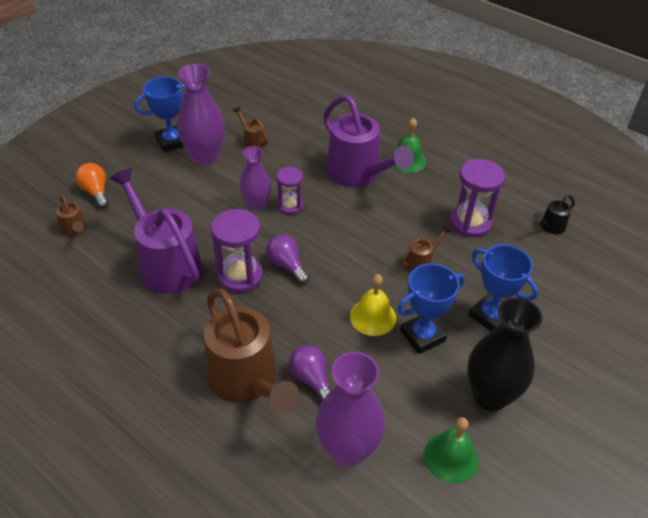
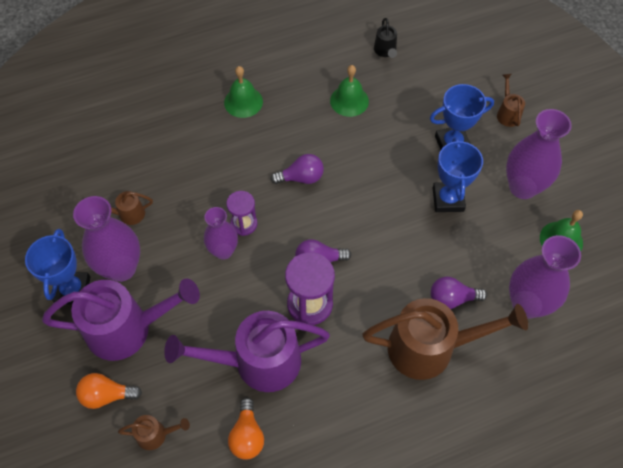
camera: 60 degrees left, 15 degrees up
(97, 283) = (247, 435): none -> orange light bulb
(358, 175) = (237, 149): purple watering can -> purple watering can (129, 328)
(362, 223) = (301, 178): none -> purple light bulb
(373, 317) = (411, 224): yellow bell -> none
(421, 262) = (372, 158): brown watering can -> brown watering can (507, 113)
(470, 223) = (349, 101): purple hourglass -> green bell
(490, 396) = (523, 187): black vase -> purple vase

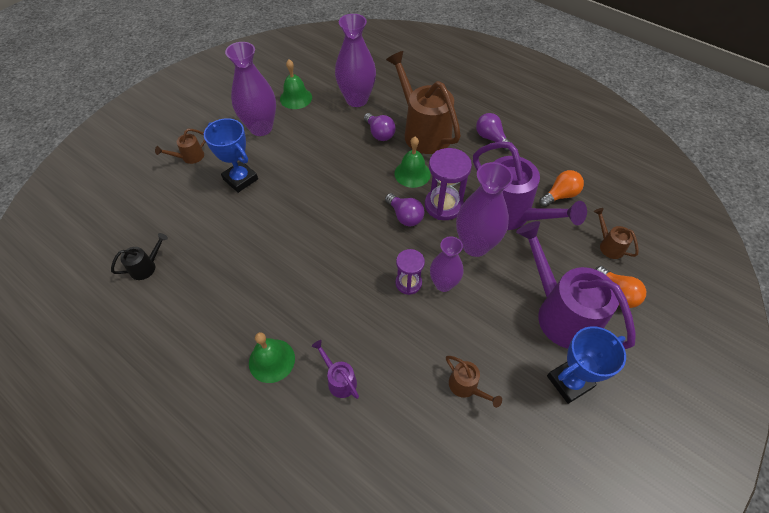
camera: 120 degrees left, 5 degrees down
(121, 268) = (518, 354): purple vase -> purple vase (475, 245)
(197, 136) = (339, 379): none -> purple watering can
(301, 178) = (335, 264): purple light bulb -> purple light bulb (491, 138)
(349, 101) = (226, 268): green bell -> green bell (412, 173)
(448, 199) = (297, 163): blue trophy -> none

